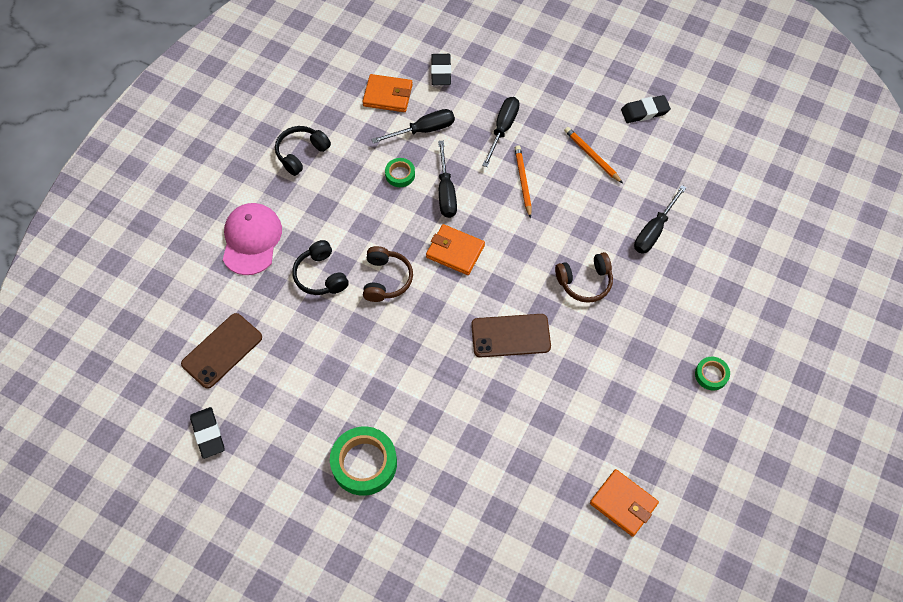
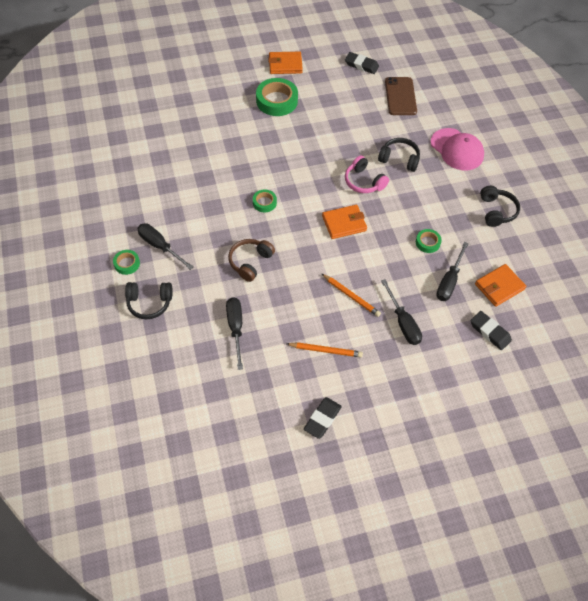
camera: 135 degrees right, 5 degrees down
(386, 279) = (363, 182): brown headphones -> pink headphones
(446, 192) = (389, 253): black screwdriver -> black screwdriver (160, 246)
(510, 335) = (264, 203): brown phone -> green tape
(623, 503) = (128, 168): orange wallet -> orange wallet (285, 65)
(717, 314) = (149, 303): none -> black headphones

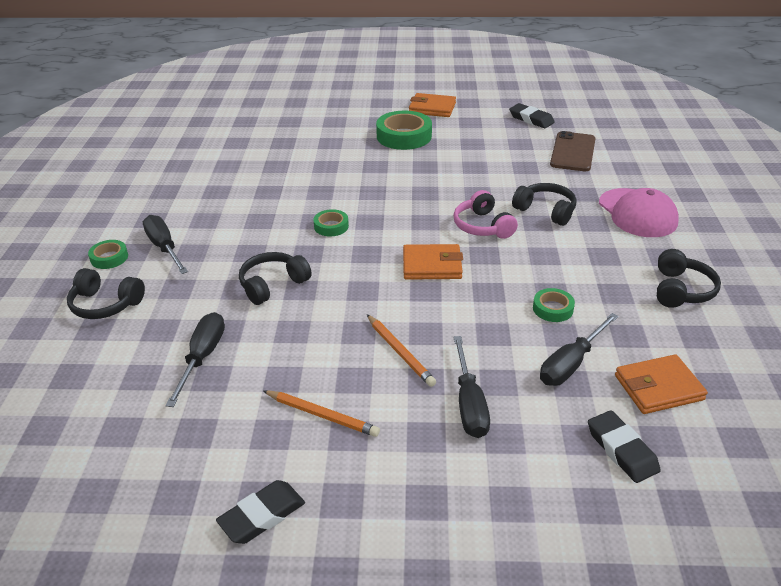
camera: 20 degrees right, 20 degrees down
(250, 262) = (273, 285): brown headphones -> black headphones

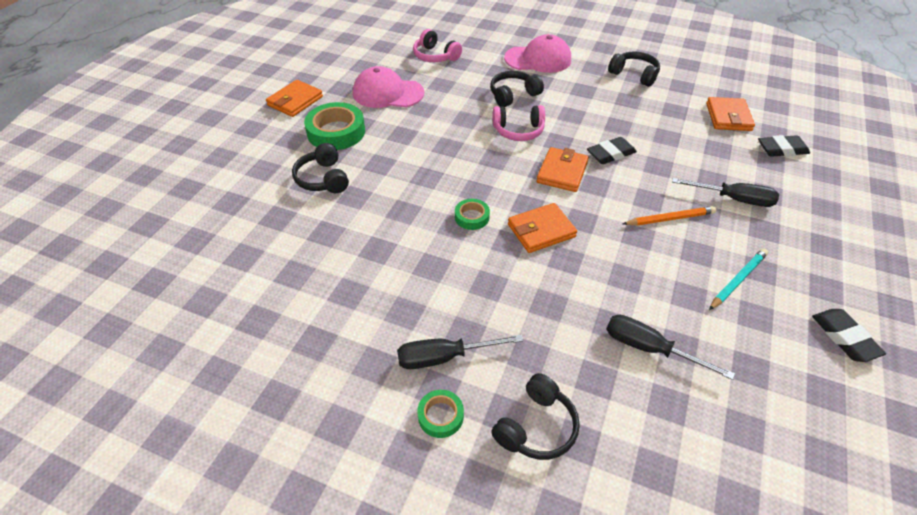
camera: 70 degrees left, 10 degrees up
(273, 285) = (552, 277): black headphones -> black headphones (323, 179)
(322, 415) = (738, 280): orange pencil -> turquoise pencil
(333, 268) = (541, 230): none -> orange wallet
(483, 144) = (388, 93): none -> pink cap
(531, 119) = (365, 57): black eraser -> black eraser (611, 154)
(553, 309) = (638, 131): green tape -> none
(571, 364) = (699, 142): black screwdriver -> none
(573, 152) = (435, 56): brown phone -> pink headphones

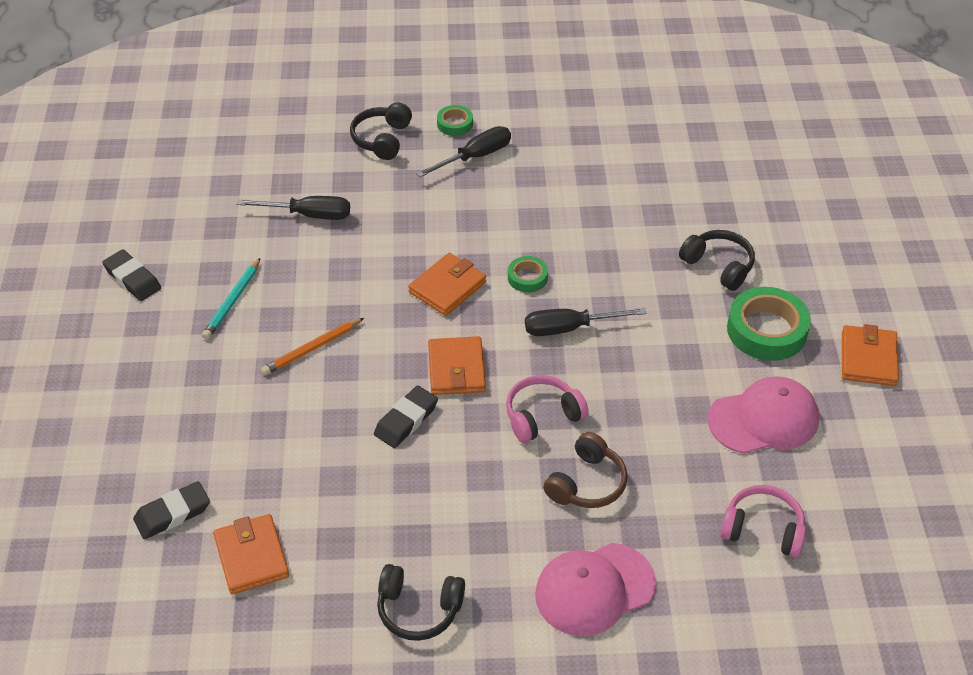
camera: 155 degrees right, 0 degrees up
(513, 95) = (587, 483): black headphones -> brown headphones
(733, 199) = (239, 402): black screwdriver -> black screwdriver (569, 328)

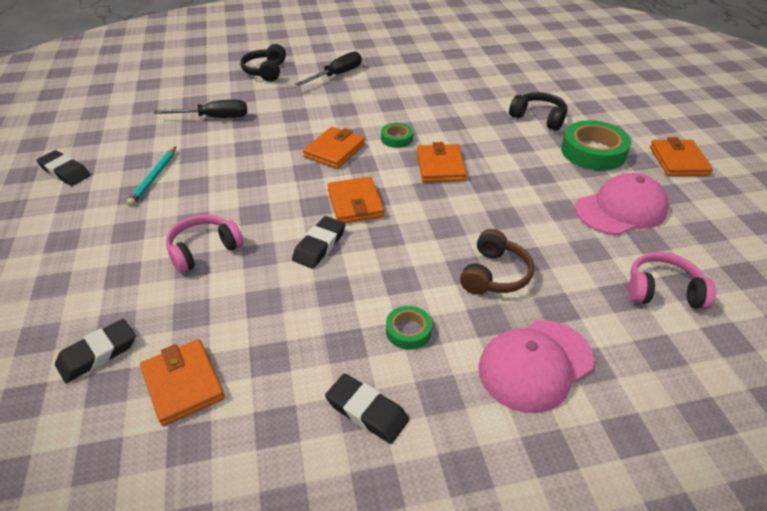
camera: 10 degrees left, 5 degrees down
(311, 349) = (226, 203): orange pencil -> none
(418, 609) = (367, 411): black headphones -> black eraser
(455, 124) = (318, 59): green tape -> green tape (408, 331)
(542, 416) = (438, 228): pink headphones -> pink headphones (204, 250)
(569, 328) = (440, 166): black screwdriver -> orange wallet

